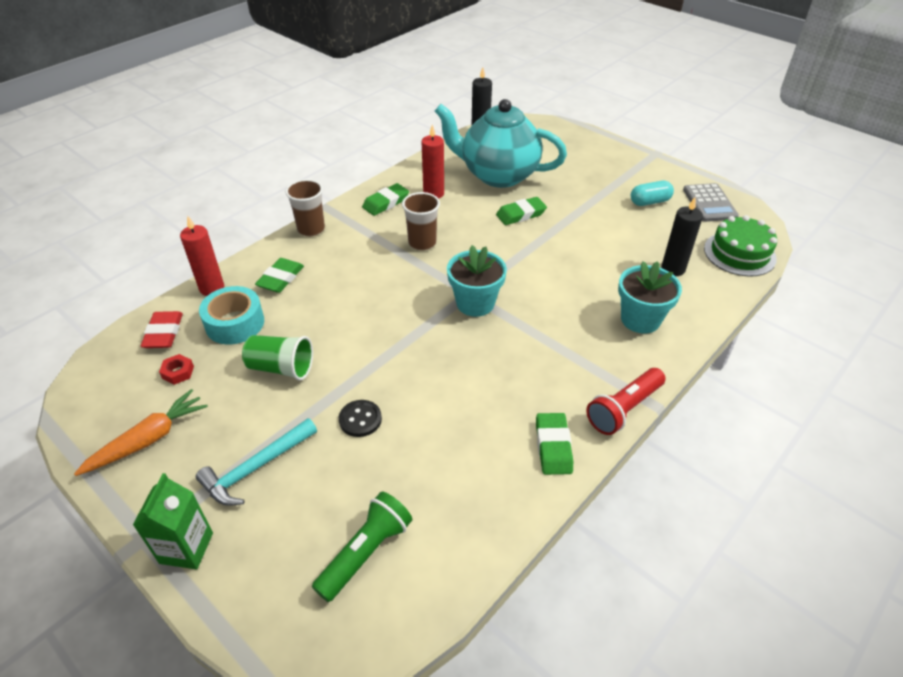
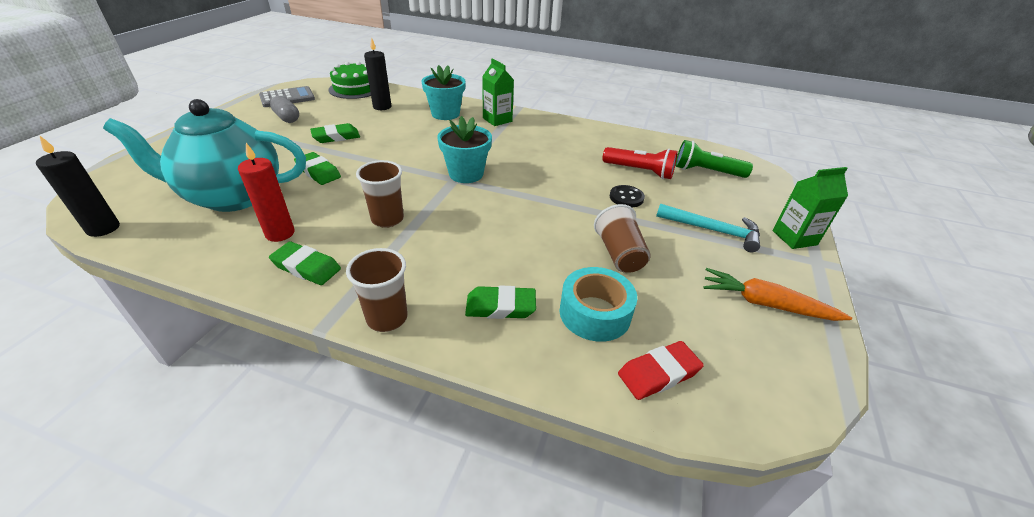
camera: 115 degrees left, 5 degrees down
(178, 372) = (690, 325): red nut -> none
(212, 288) = (556, 367): red candle -> none
(281, 368) = (619, 254): green cup -> brown cup
(498, 175) = (233, 196): turquoise teapot -> turquoise teapot turned 90 degrees clockwise
(553, 446) = (576, 130): green eraser -> green eraser (336, 137)
(610, 366) = (497, 120): none -> green carton
(623, 409) = (529, 114): red flashlight -> red flashlight (639, 171)
(649, 202) = (287, 118): turquoise capsule -> grey capsule

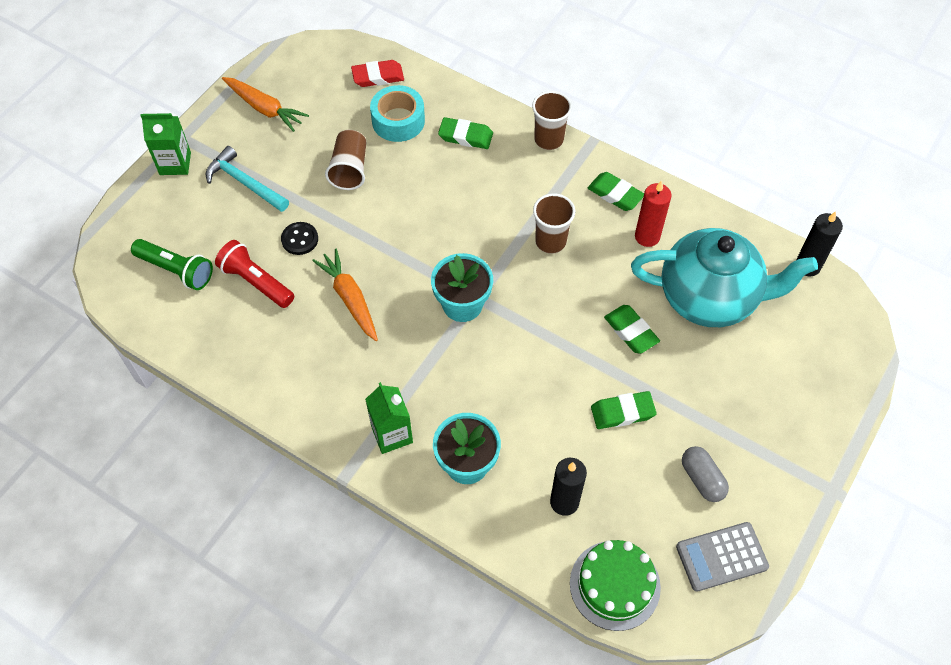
camera: 165 degrees left, 20 degrees up
(559, 169) = (350, 299): none -> orange carrot

